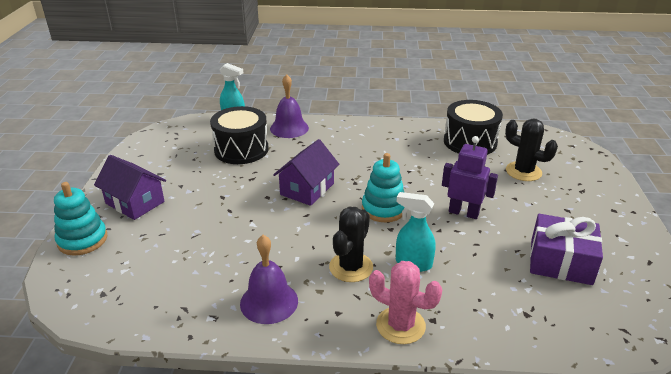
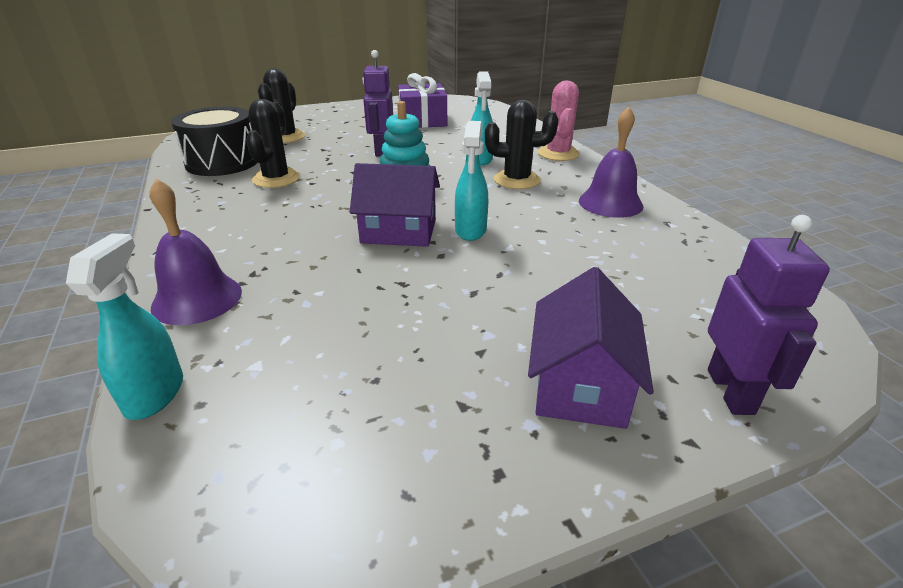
camera: 115 degrees left, 0 degrees up
(82, 240) = (731, 391): turquoise stacking toy -> purple robot
(241, 149) = (308, 327): black drum -> none
(285, 215) = (470, 231): none -> turquoise spray bottle
(424, 158) = (276, 179): none -> black cactus

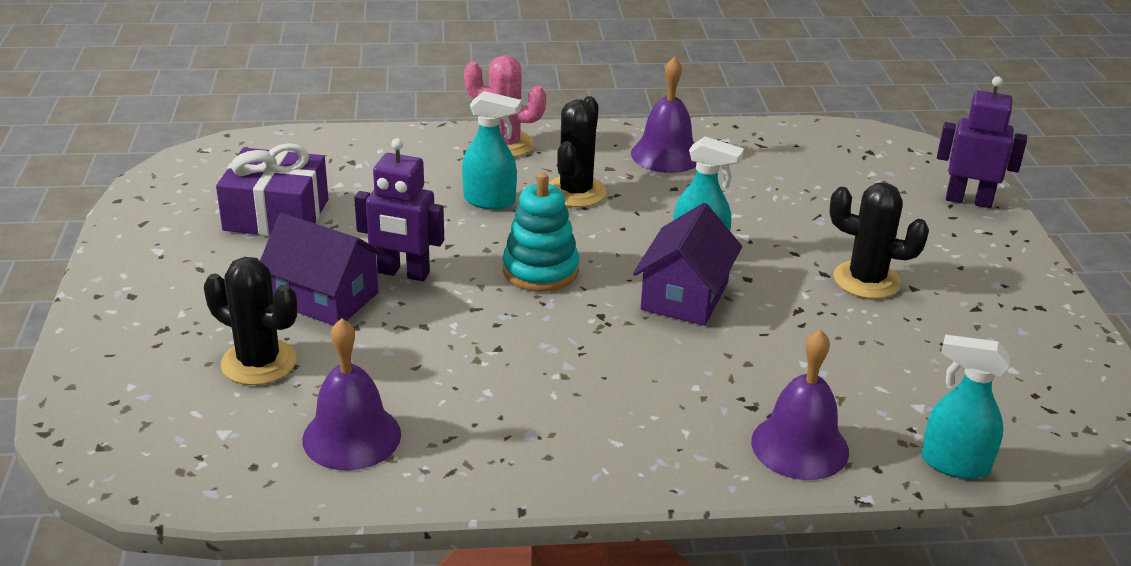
camera: 75 degrees left, 0 degrees up
(222, 162) = (351, 436): black drum -> purple bell
(276, 179) = (465, 380): black cactus -> black cactus (866, 280)
(580, 384) = (957, 254): purple house -> purple house (325, 298)

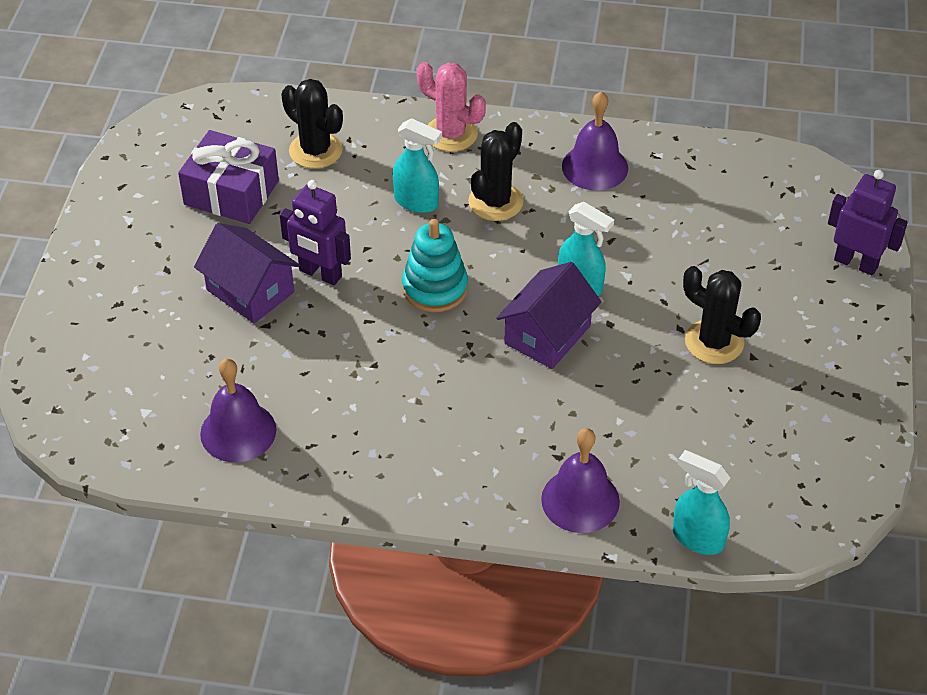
camera: 15 degrees right, 15 degrees up
(259, 362) = (184, 349): black cactus -> black cactus (315, 150)

